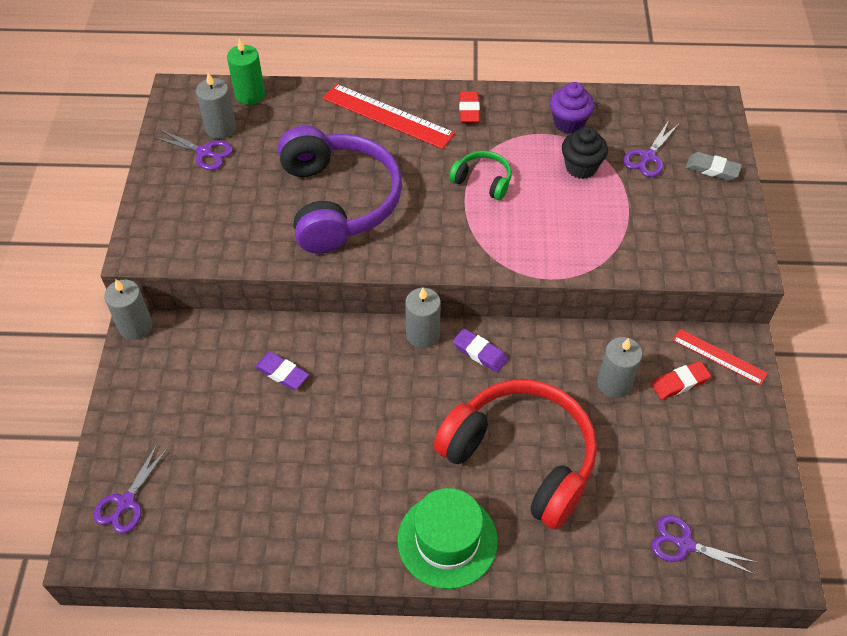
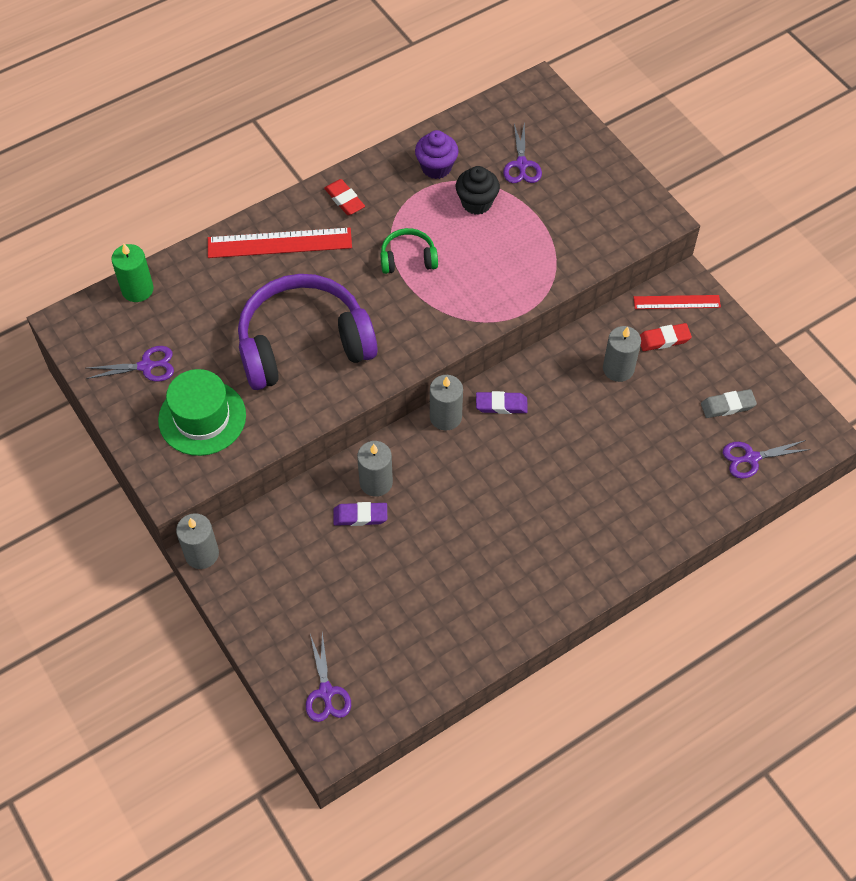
camera: 35 degrees left, 5 degrees up
(221, 128) = (140, 336): grey candle -> grey candle (376, 482)
(337, 202) = (304, 344): purple headphones -> purple headphones turned 60 degrees counterclockwise
(447, 540) = (590, 561): green hat -> green hat (202, 417)
(521, 458) = (595, 468): red headphones -> none
(680, 382) = (664, 339): red eraser -> red eraser turned 45 degrees clockwise
(712, 169) = (578, 149): grey eraser -> grey eraser (727, 406)

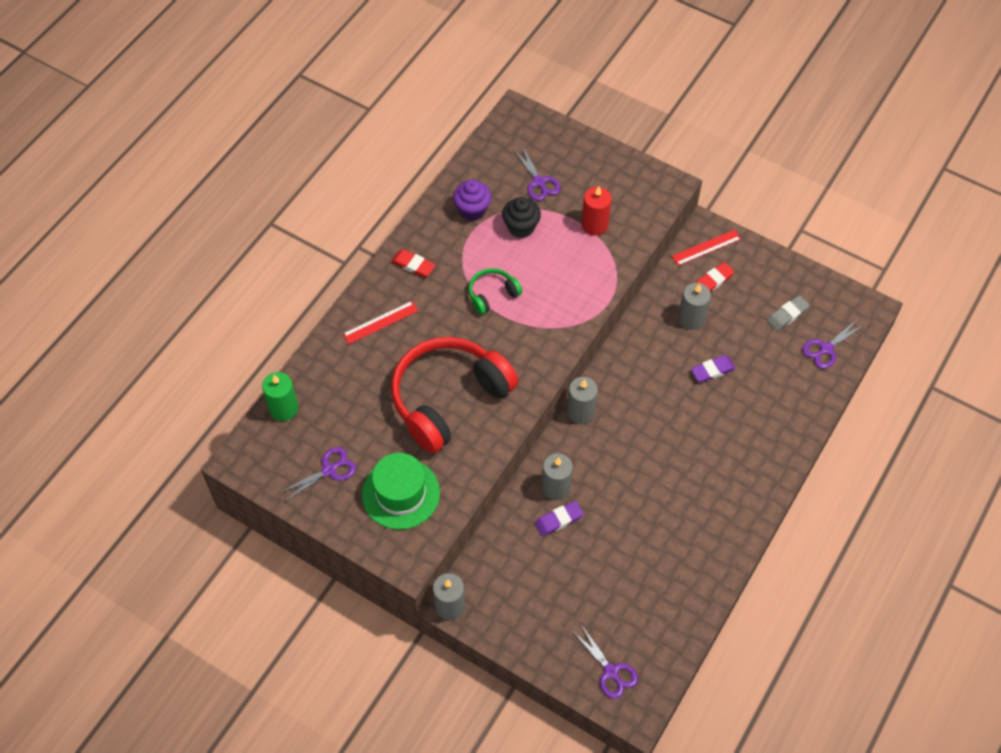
camera: 25 degrees left, 0 degrees up
(279, 243) = (380, 322): red ruler -> red ruler, size x0.61
(304, 344) = (449, 399): purple headphones -> red headphones
(501, 405) = (618, 384): purple eraser -> purple eraser (712, 370)
(556, 229) = (594, 225): none -> red candle

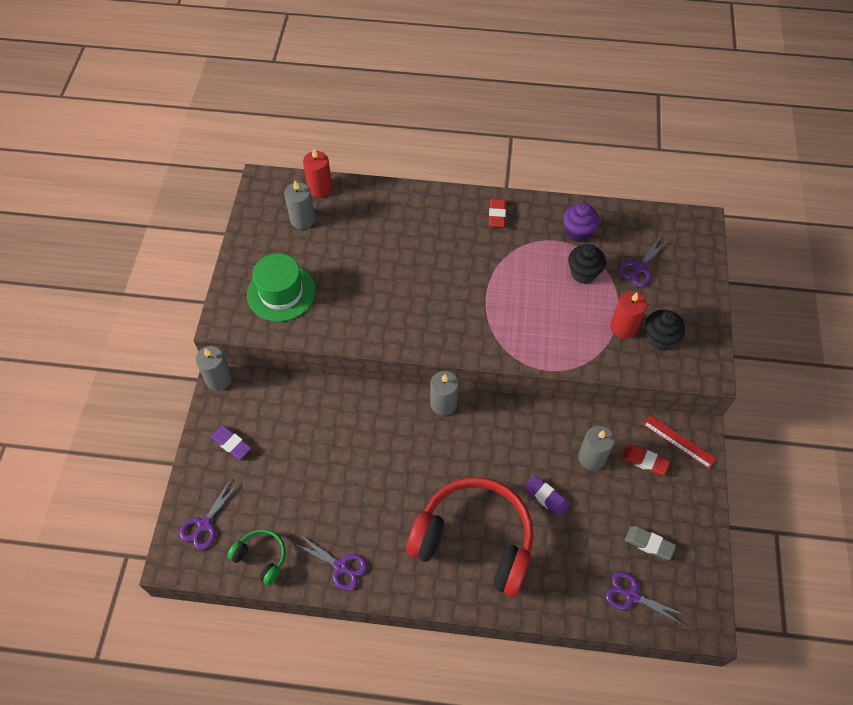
camera: 65 degrees right, 0 degrees up
(284, 408) = (320, 188): green candle -> red candle
(329, 470) = (280, 238): purple scissors -> purple scissors (340, 566)
(380, 322) = (430, 215): red ruler -> none
(449, 399) = (384, 290): red headphones -> red headphones (474, 540)
(492, 294) = (502, 280): green headphones -> green headphones (261, 558)
(556, 487) = (360, 413): grey candle -> grey candle (302, 219)
(559, 520) = (330, 428): purple eraser -> purple eraser (231, 444)
(620, 204) = (659, 338): none -> black cupcake

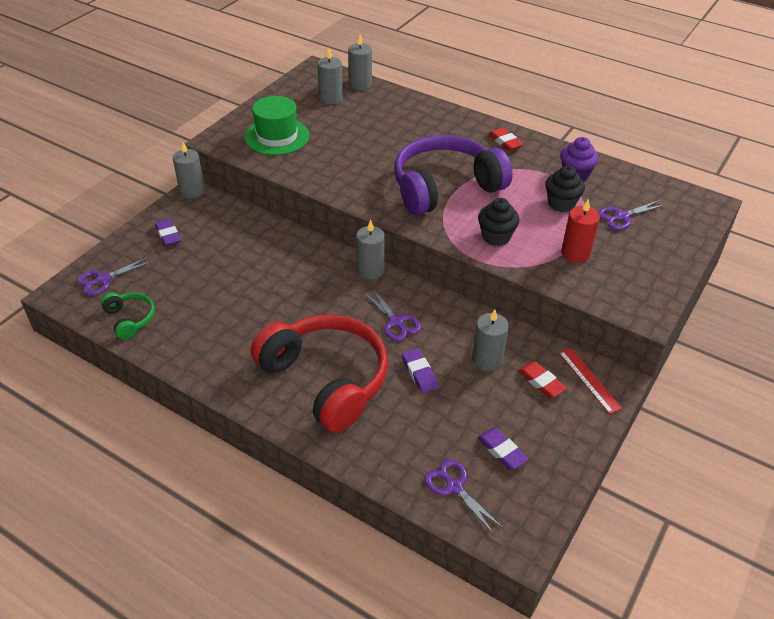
camera: 25 degrees right, 15 degrees down
(320, 188) = (360, 84): red candle -> grey candle
(340, 566) = (191, 351): purple scissors -> purple scissors (396, 322)
(475, 295) = (445, 187): none -> purple headphones
(497, 214) = (505, 142): red eraser -> red eraser turned 60 degrees counterclockwise
(649, 544) = (501, 451): grey eraser -> purple eraser
(659, 338) = (608, 273): black cupcake -> black cupcake (496, 237)

